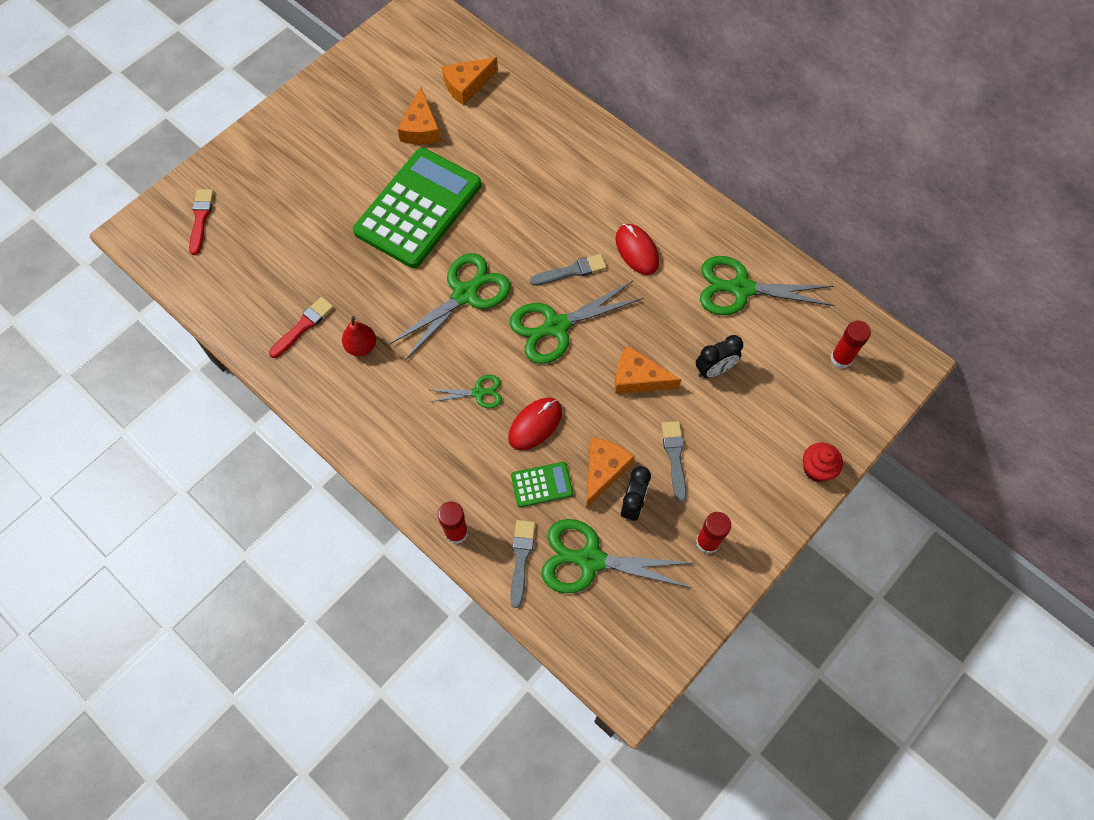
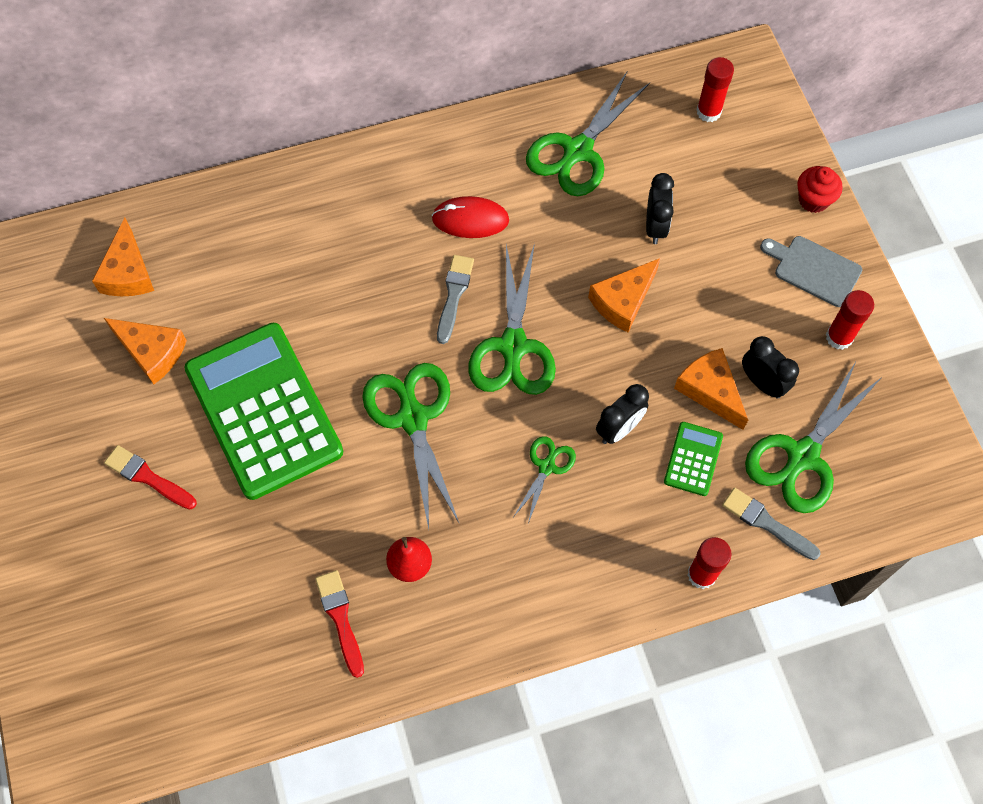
camera: 60 degrees left, 0 degrees up
(201, 218) = (98, 675): red brush -> red brush (148, 477)
(535, 424) = (619, 429): red mouse -> black clock
(674, 457) = (731, 316): grey brush -> none
(754, 497) = (813, 269): none -> grey cutting board

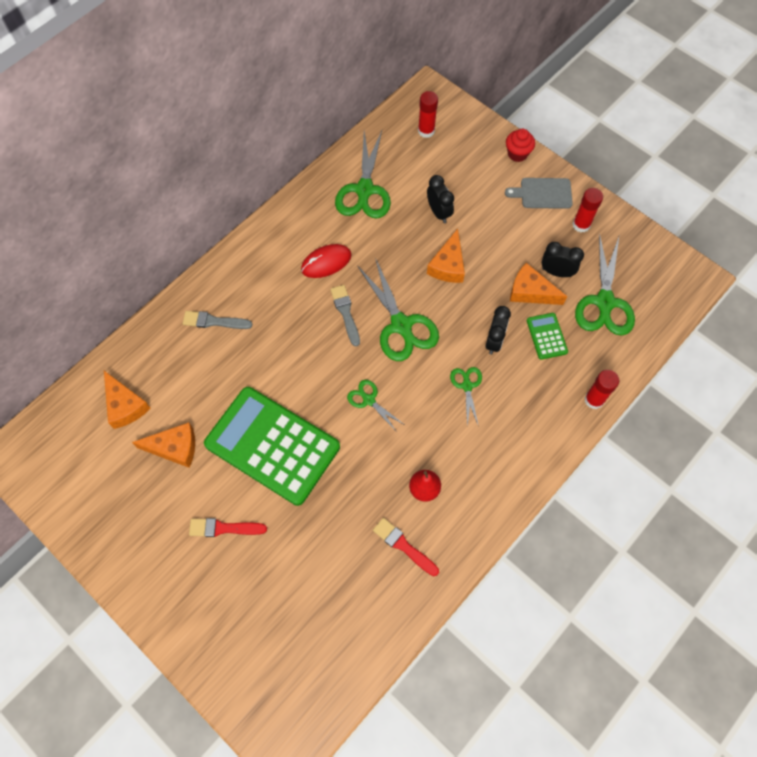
camera: 30 degrees left, 0 degrees up
(413, 418) = (369, 400): green scissors -> green scissors, size x0.52
(766, 523) = (610, 351): grey brush -> grey brush (214, 321)

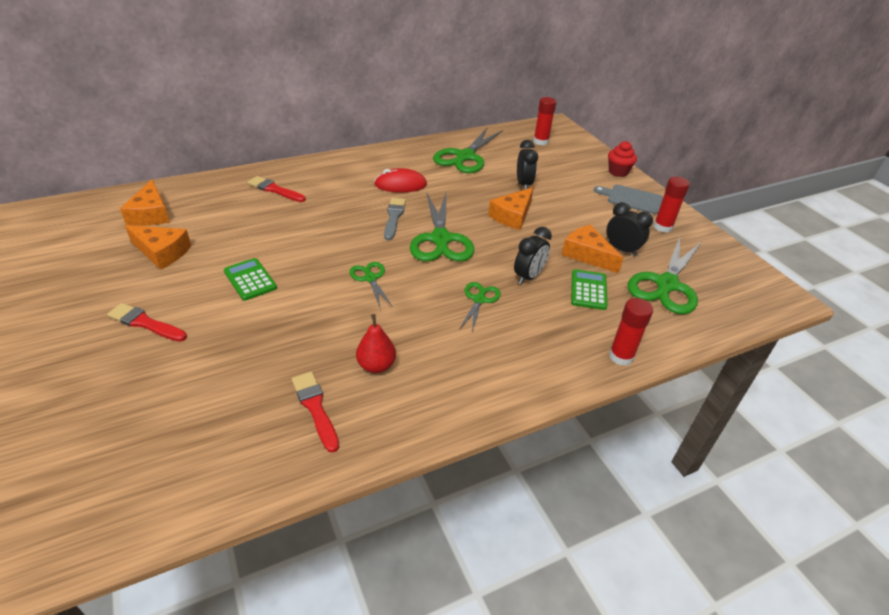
camera: 20 degrees right, 25 degrees down
(214, 321) = (274, 190): grey brush -> red brush
(272, 445) = (250, 280): green calculator -> green calculator, size x0.42

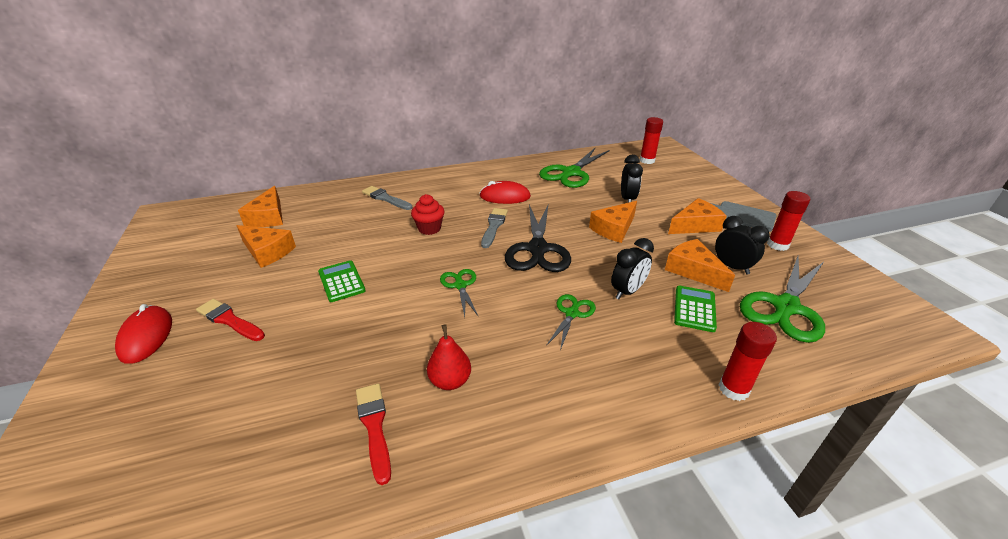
camera: 10 degrees right, 5 degrees down
(63, 343) = (146, 336): none -> red mouse
(274, 190) = (385, 198): red brush -> grey brush
(440, 239) = (537, 249): green scissors -> black scissors
(588, 210) = (695, 225): none -> orange cheese
(618, 172) = (726, 189): red cupcake -> red cupcake (429, 229)

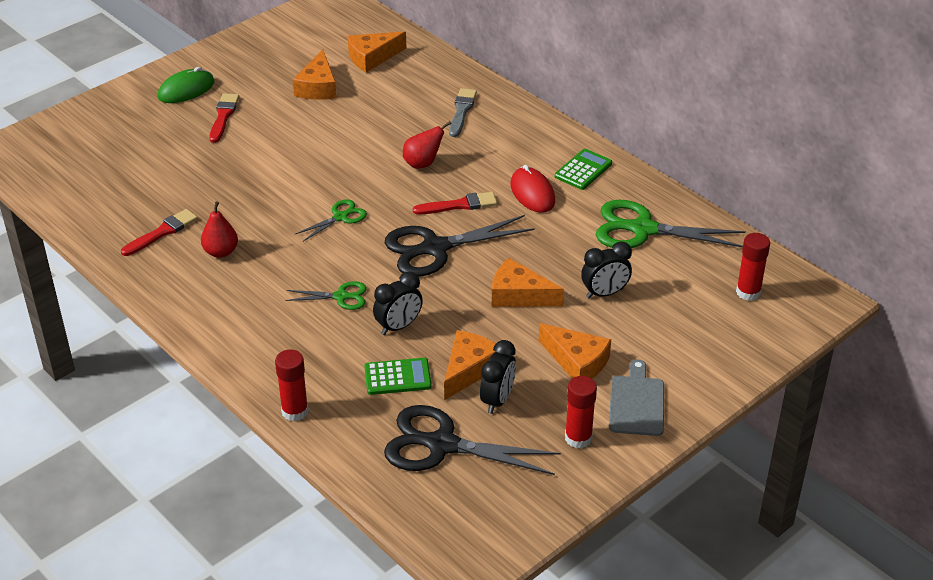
camera: 65 degrees right, 5 degrees up
(146, 336) = (186, 90): red mouse -> green mouse
(341, 281) = (303, 148): green calculator -> green calculator (583, 170)
(429, 229) = (423, 164): red cupcake -> red pear
(494, 226) = (459, 205): grey brush -> red brush
(627, 291) = (398, 326): black clock -> black clock turned 60 degrees counterclockwise
(785, 307) = (442, 445): green scissors -> black scissors

